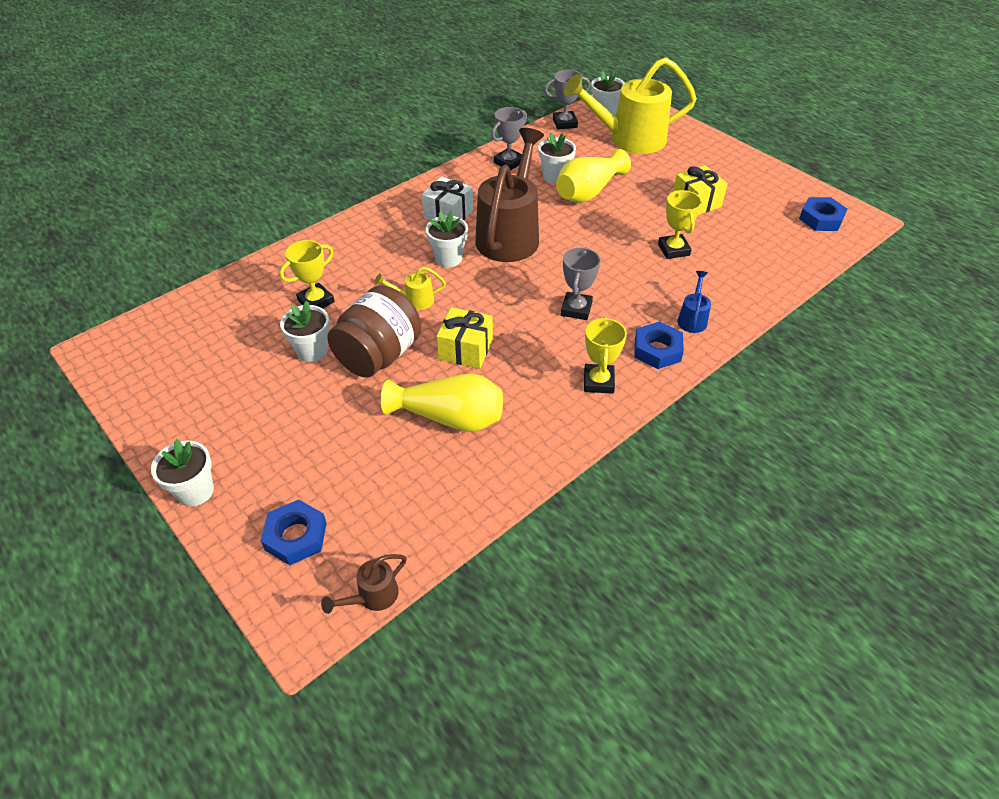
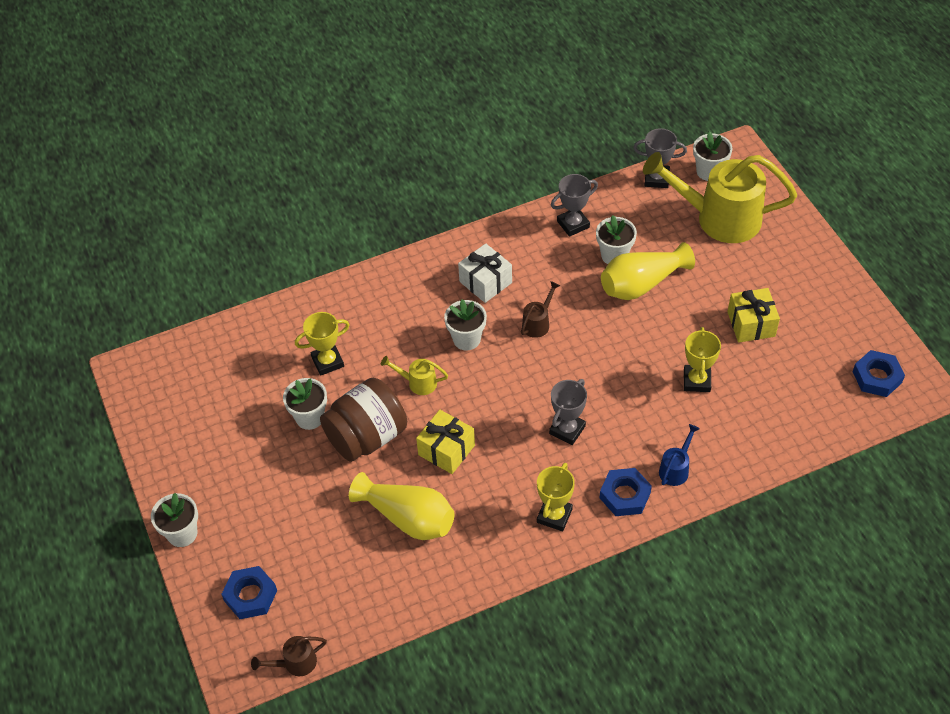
camera: 20 degrees right, 5 degrees up
(510, 234) = (538, 323): brown watering can -> brown watering can, size x0.41

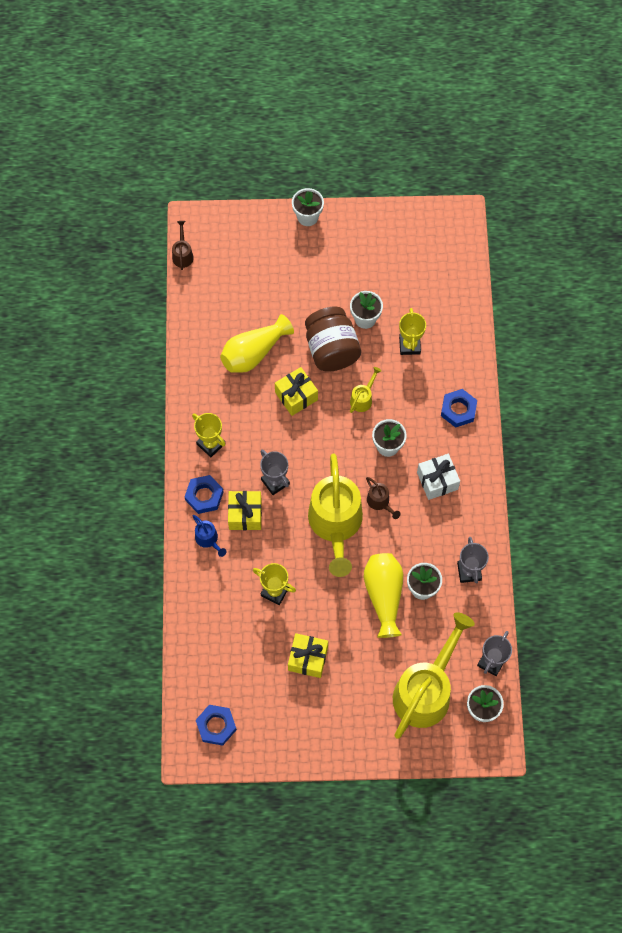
camera: 110 degrees right, 15 degrees up
(250, 595) = (242, 243): blue nut -> blue nut (458, 410)
(587, 353) = (335, 525): none -> yellow watering can
(624, 444) = (245, 514): none -> yellow gift

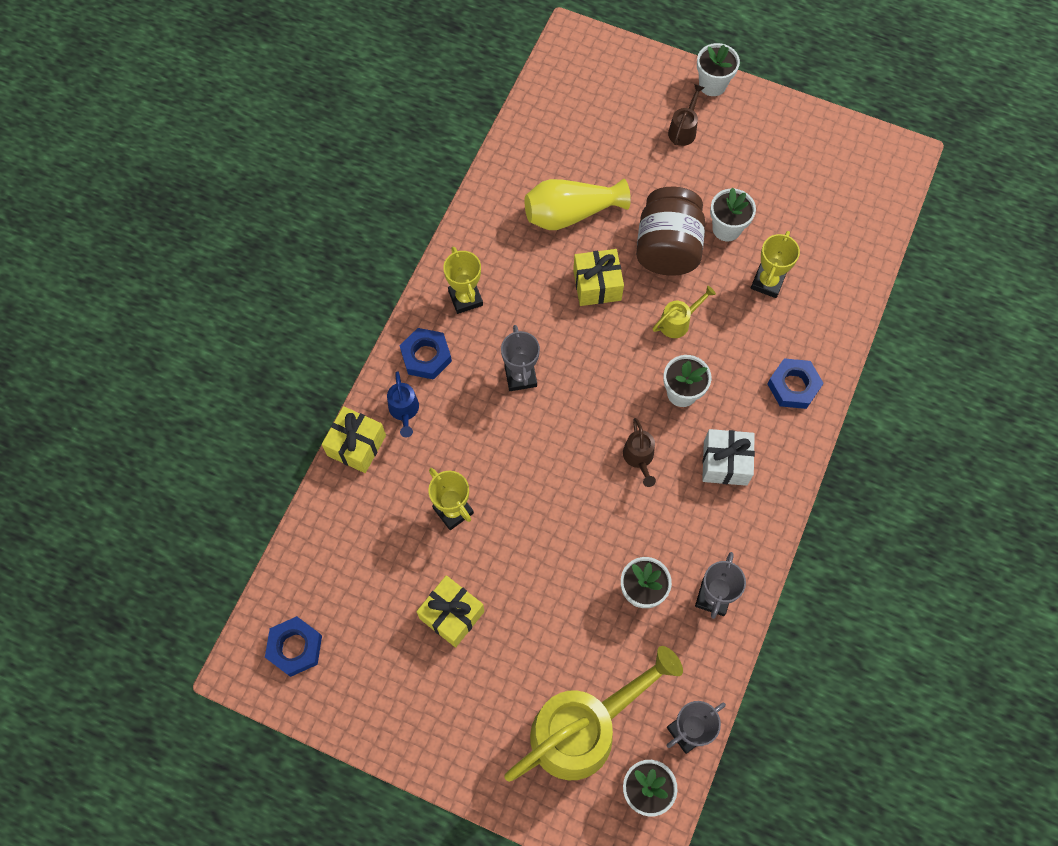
camera: 25 degrees right, 0 degrees up
(183, 254) = (543, 70): brown watering can -> brown watering can (683, 129)
(245, 514) = (464, 400): yellow gift -> yellow gift (356, 445)
(335, 525) = (569, 461): yellow watering can -> none
(384, 595) = (587, 578): yellow vase -> none

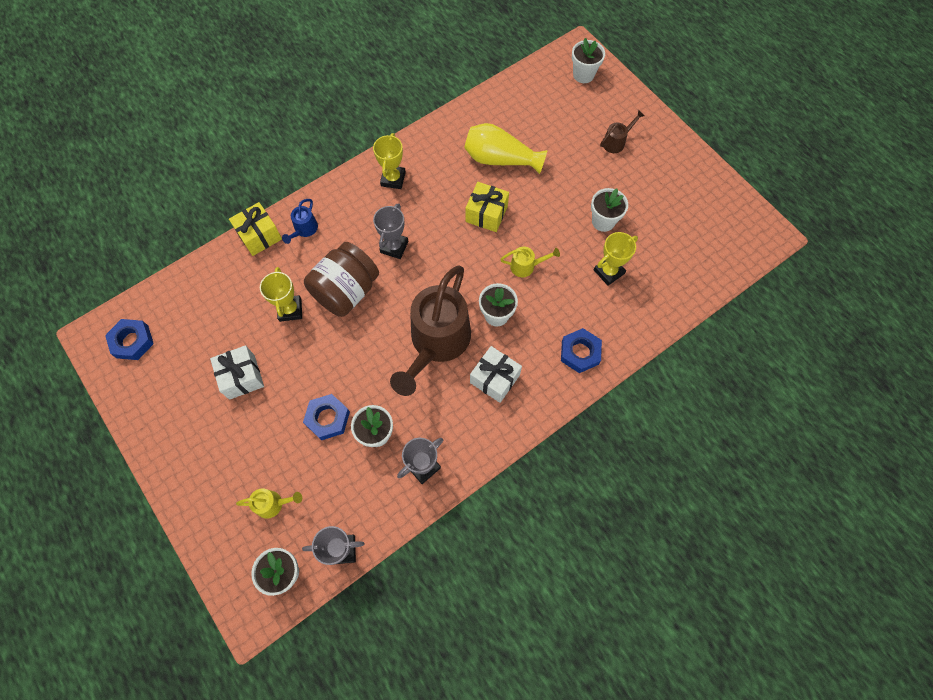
camera: 30 degrees right, 0 degrees up
(426, 356) = (342, 203): blue nut -> blue nut (327, 418)
(452, 615) = (242, 377): yellow gift -> white gift
(583, 728) = (273, 504): yellow watering can -> yellow watering can, size x0.41
(639, 458) = (436, 343): brown watering can -> brown watering can, size x2.41
(667, 248) = (552, 214): brown jar -> brown jar (346, 291)
(712, 85) = (657, 122): white flower pot -> white flower pot (583, 75)

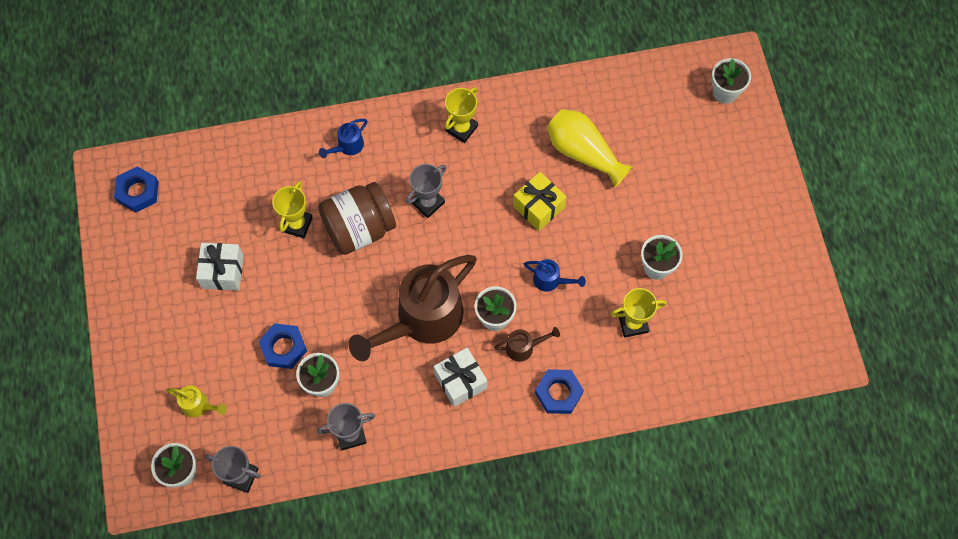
camera: 25 degrees right, 0 degrees up
(259, 236) = (301, 134): yellow gift -> none
(526, 266) = (551, 280): yellow watering can -> blue watering can
(616, 142) = (719, 185): brown watering can -> brown watering can (524, 347)

